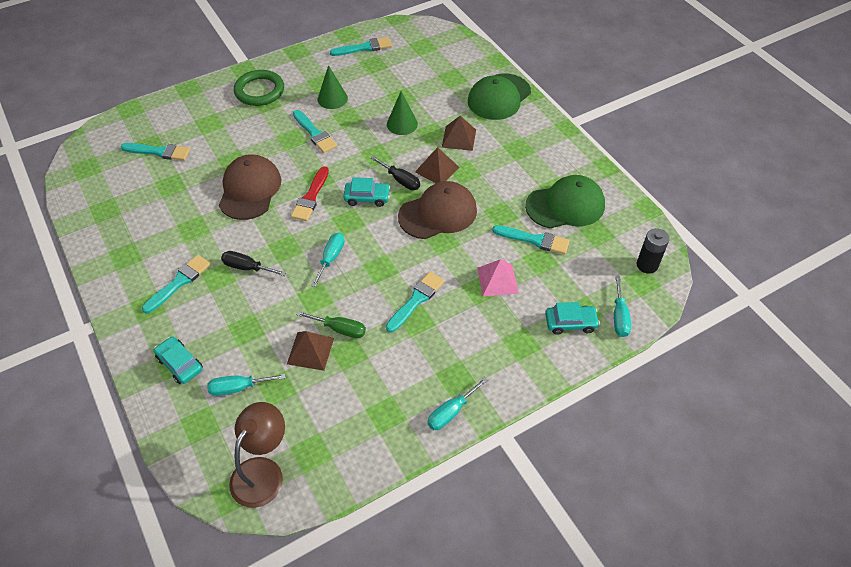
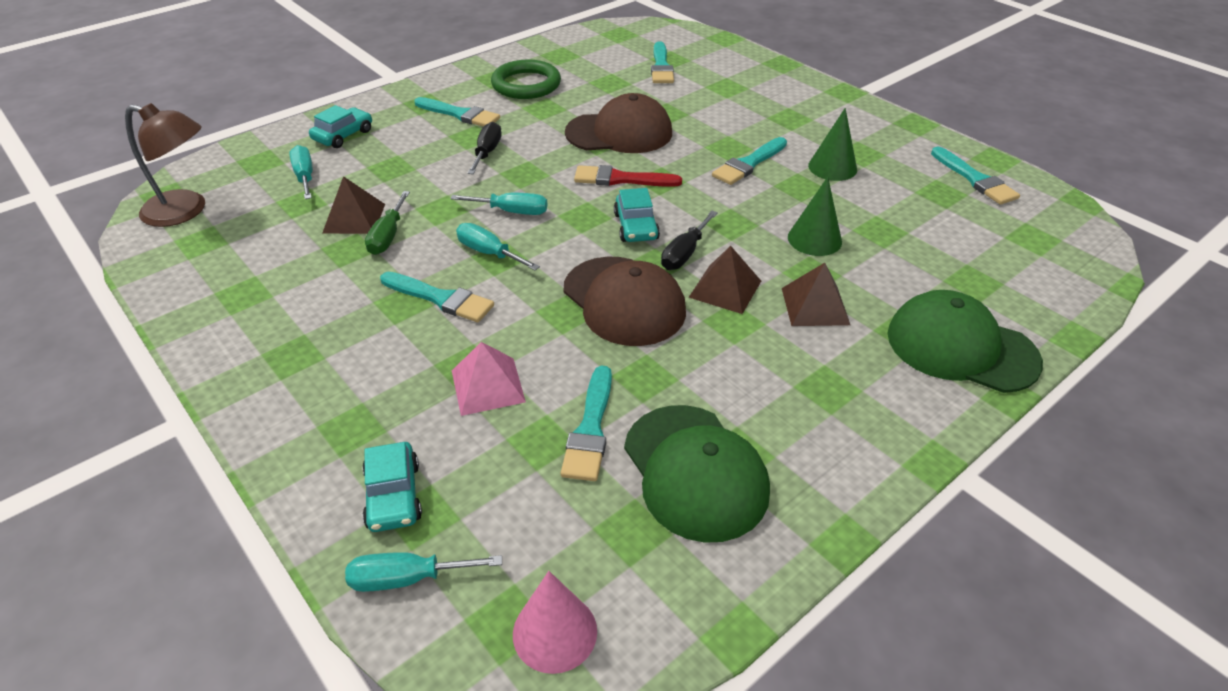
camera: 80 degrees right, 10 degrees down
(259, 91) = (810, 109): green ring -> green ring (526, 84)
(451, 412) = (231, 357): turquoise screwdriver -> turquoise screwdriver (489, 253)
(647, 265) = (555, 632): black battery -> pink cone

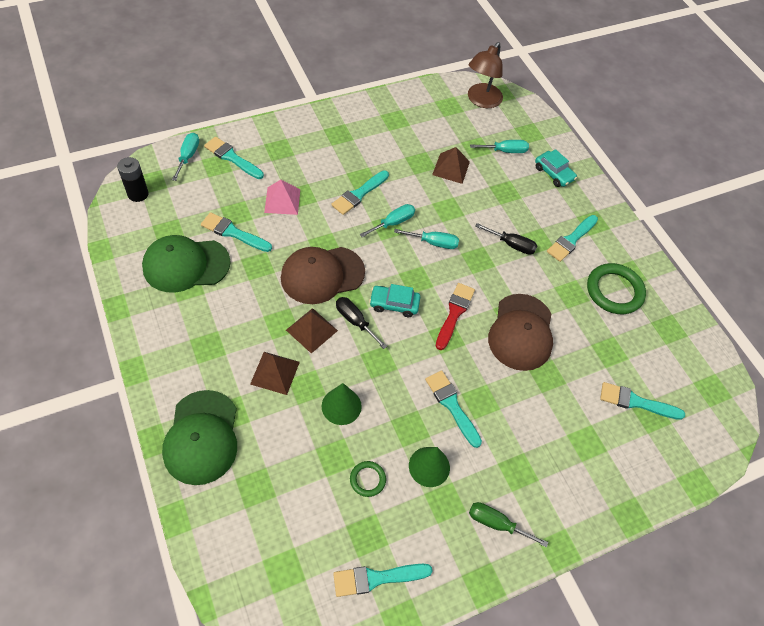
camera: 100 degrees right, 15 degrees up
(388, 236) = (427, 180): green screwdriver -> green screwdriver (496, 523)
(393, 495) = (232, 158): turquoise car -> turquoise brush
(512, 211) = (433, 243): turquoise screwdriver -> turquoise screwdriver turned 105 degrees counterclockwise
(555, 632) = (138, 194): pink cone -> black battery
(884, 203) = (367, 479): none -> green ring
(961, 347) = (202, 437): green cap -> green cap turned 135 degrees clockwise

